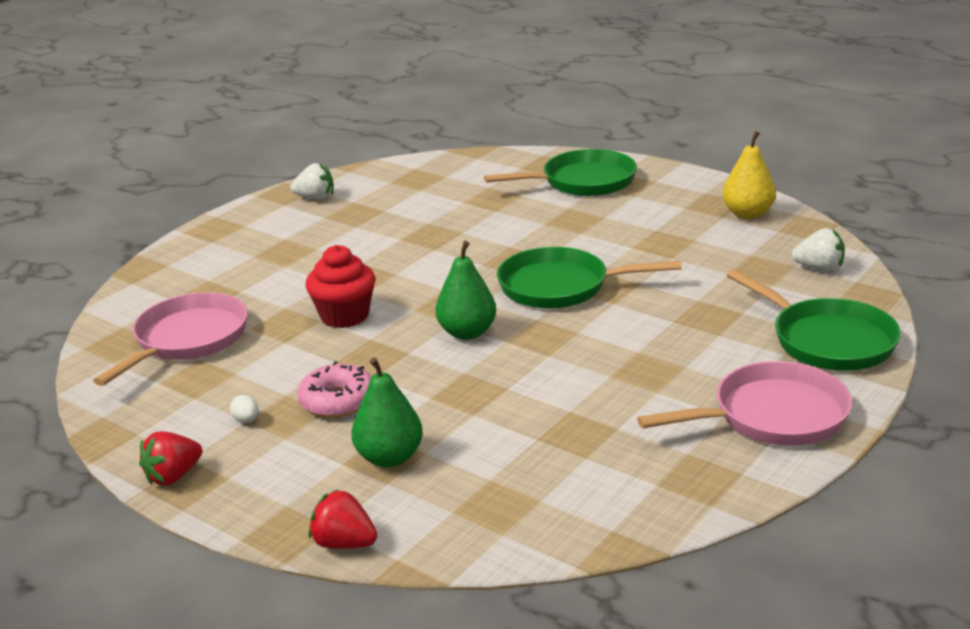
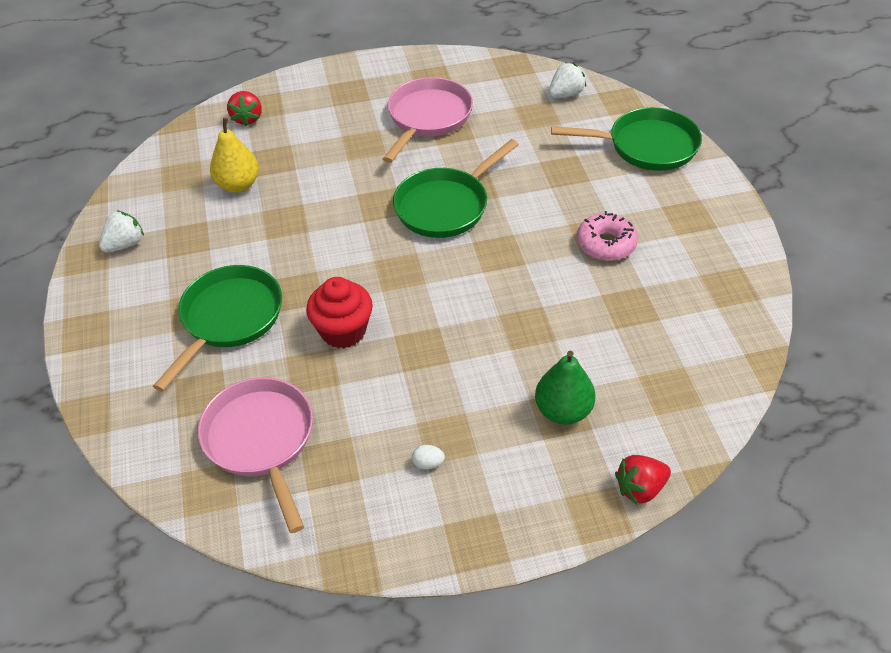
camera: 50 degrees left, 20 degrees up
(173, 476) = (459, 545): red strawberry -> red strawberry (247, 118)
(337, 401) = (460, 399): pink donut -> pink donut (606, 244)
(467, 333) = (449, 283): green pear -> none
(583, 182) = (314, 107): green pan -> green pan (229, 319)
(748, 214) = (464, 74): yellow pear -> yellow pear (238, 185)
(772, 416) = (699, 218): pink pan -> pink pan (428, 118)

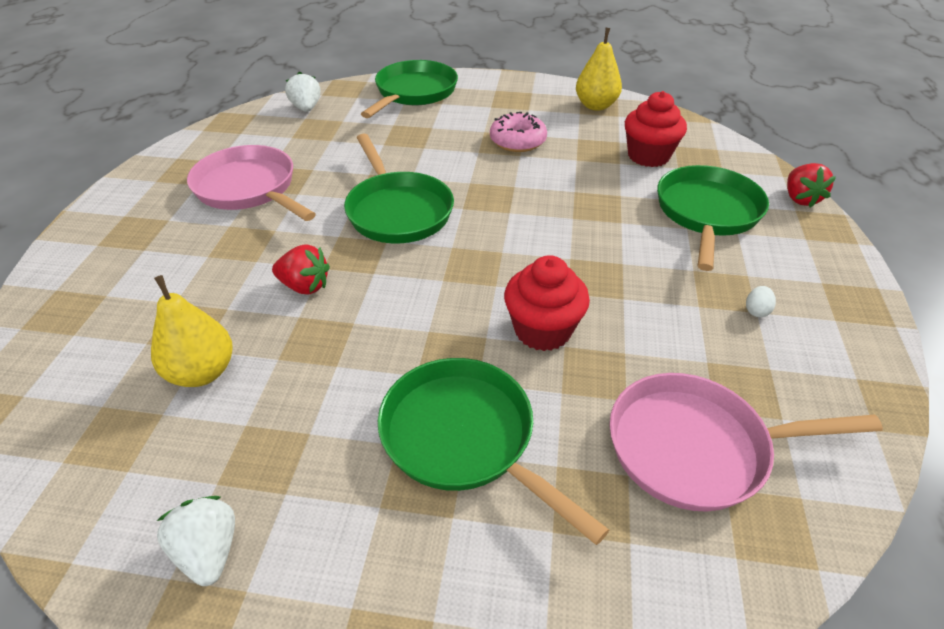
camera: 70 degrees left, 5 degrees down
(247, 118) = (72, 333): red strawberry -> red strawberry (305, 286)
(563, 411) = (707, 213): green pear -> green pan
(645, 348) = (648, 156): none -> red cupcake
(726, 284) = (596, 106): none -> yellow pear

